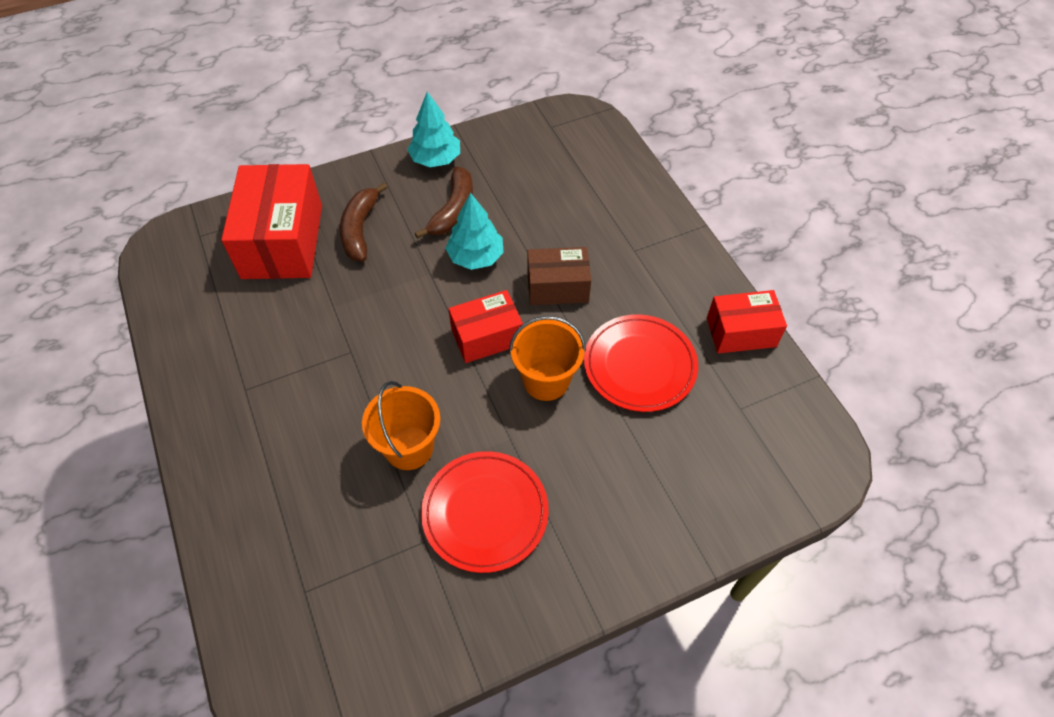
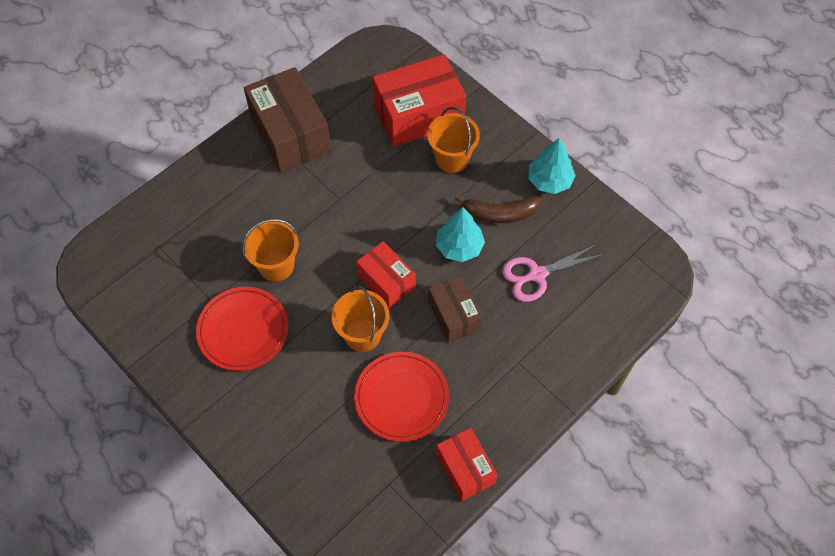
camera: 70 degrees right, 5 degrees up
(222, 378) = (290, 133): none -> brown box
(360, 229) = (452, 158): brown banana -> orange bucket
(541, 204) = (537, 275): none -> pink scissors

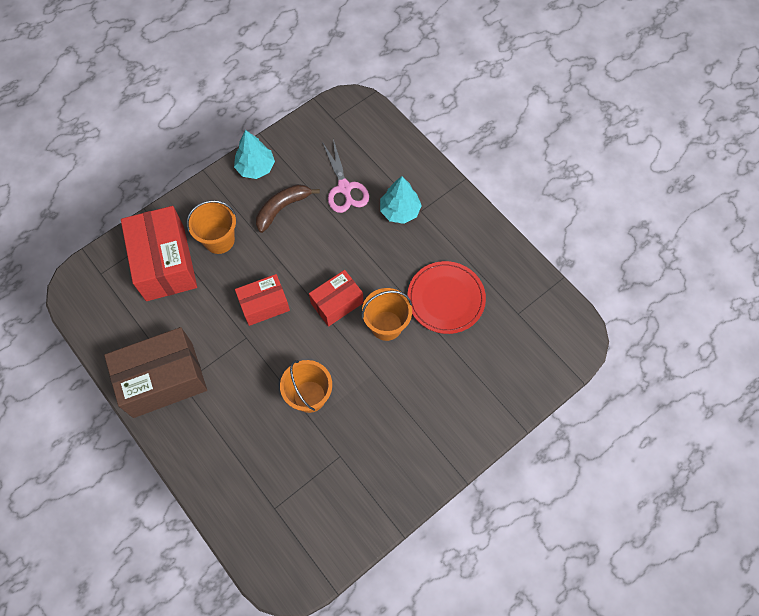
camera: 85 degrees left, 5 degrees up
(243, 330) = (373, 427): red plate -> none
(454, 315) = (375, 253): brown box -> none
(459, 247) = (310, 243): turquoise tree -> turquoise tree (399, 211)
(465, 469) = (507, 257): red box -> red box (264, 305)
(500, 214) = (282, 208): brown banana -> brown banana turned 135 degrees counterclockwise

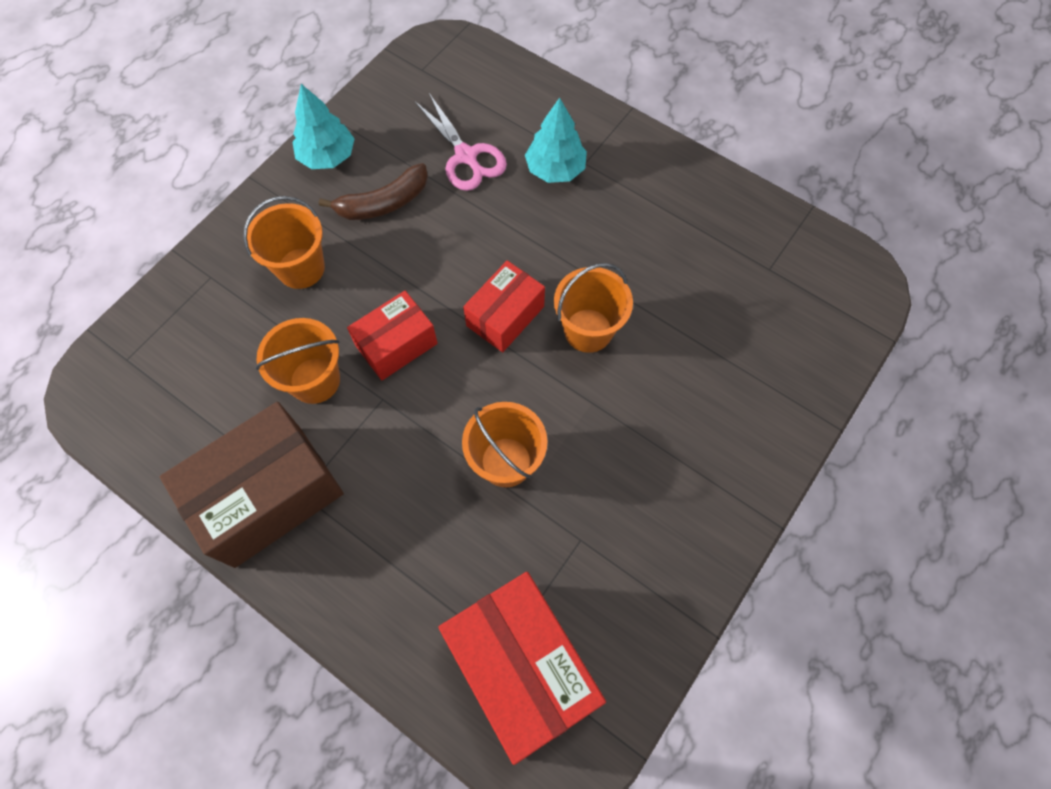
camera: 15 degrees left, 0 degrees up
(165, 263) = (226, 320): red box -> red box (521, 667)
(209, 315) = (315, 380): none -> orange bucket
(282, 208) = (383, 203): brown banana -> brown banana turned 150 degrees counterclockwise
(446, 299) = (661, 273): red plate -> none

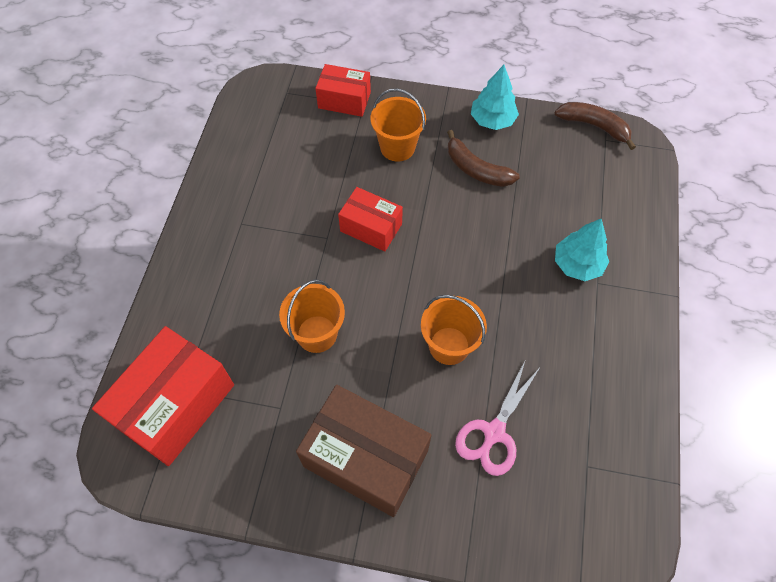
camera: 65 degrees right, 5 degrees down
(268, 495) = (232, 207): brown box -> brown box (365, 458)
(315, 380) = (321, 194): orange bucket -> none
(398, 70) = (594, 126): none -> brown banana
(466, 156) = (549, 201): pink scissors -> pink scissors (494, 432)
(505, 316) = (430, 284): red box -> red box (344, 100)

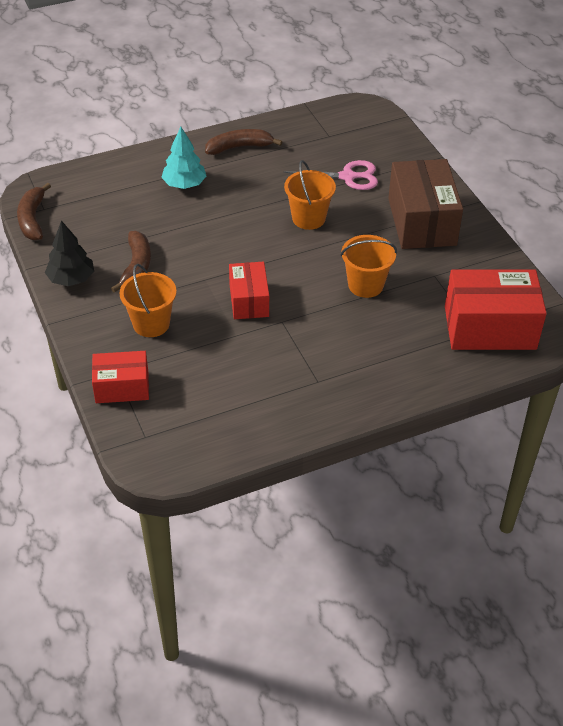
camera: 125 degrees left, 15 degrees down
(344, 100) = (122, 387): red box -> red box turned 75 degrees counterclockwise
(492, 120) = (71, 279): turquoise tree -> black tree
(616, 351) = (239, 147): none -> brown banana

